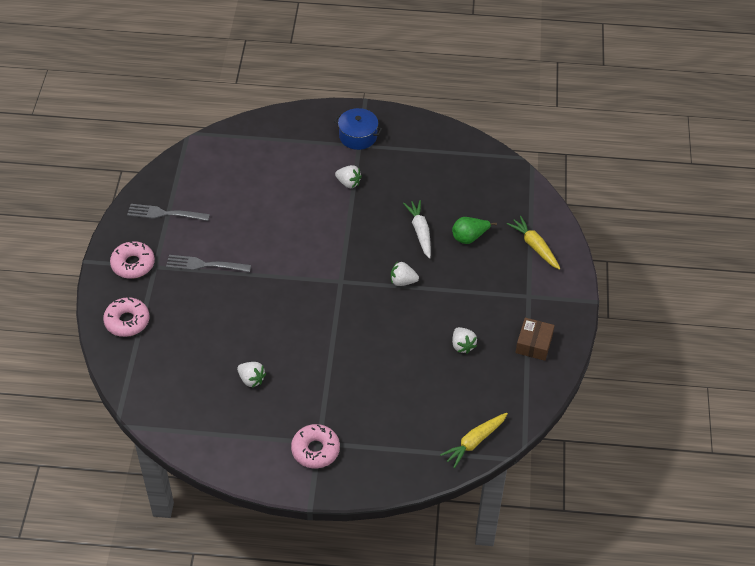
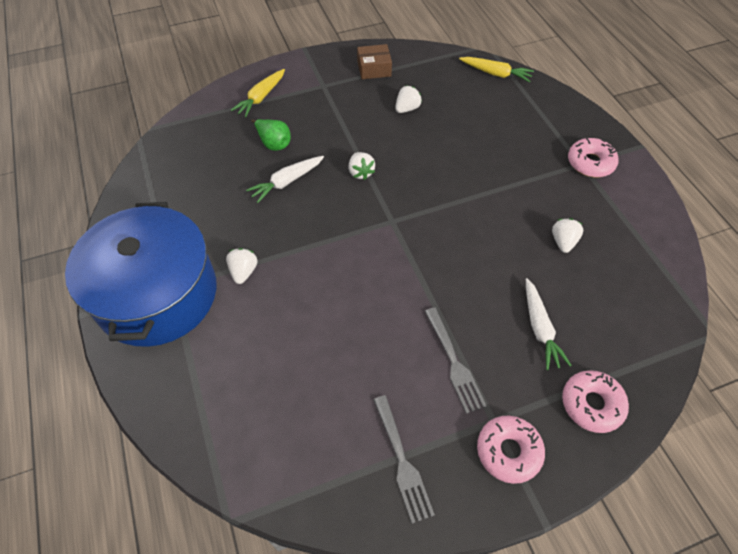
camera: 115 degrees left, 5 degrees up
(195, 323) = (539, 328): none -> white carrot
(358, 136) = (157, 294): blue pot -> blue pot, size x2.27

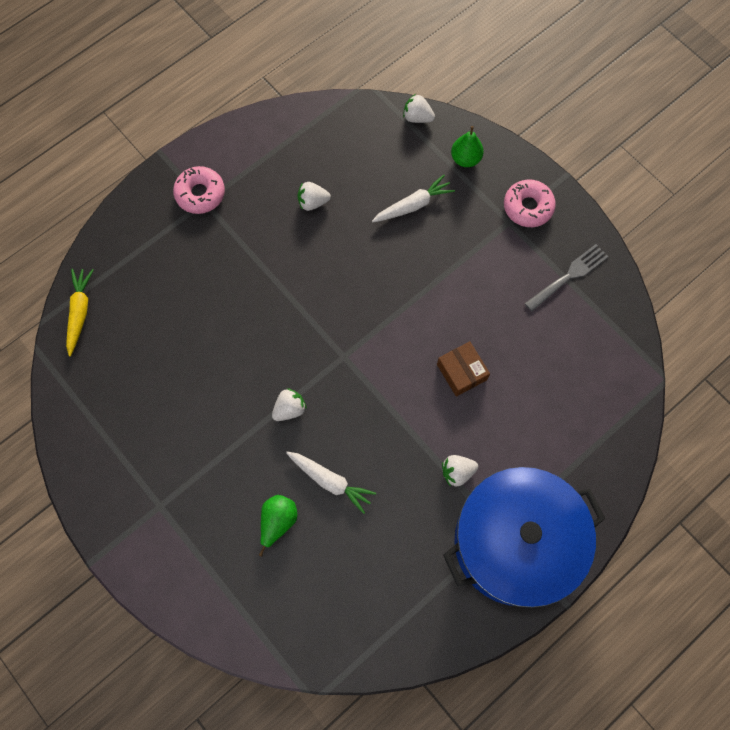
camera: 110 degrees left, 15 degrees up
(261, 97) = (204, 574): yellow carrot -> none
(374, 69) = (109, 455): brown box -> brown box (461, 372)
(407, 109) = (172, 393): white strawberry -> white strawberry (417, 117)
(453, 362) = (472, 262): grey fork -> none
(591, 404) = (465, 159): pink donut -> green pear

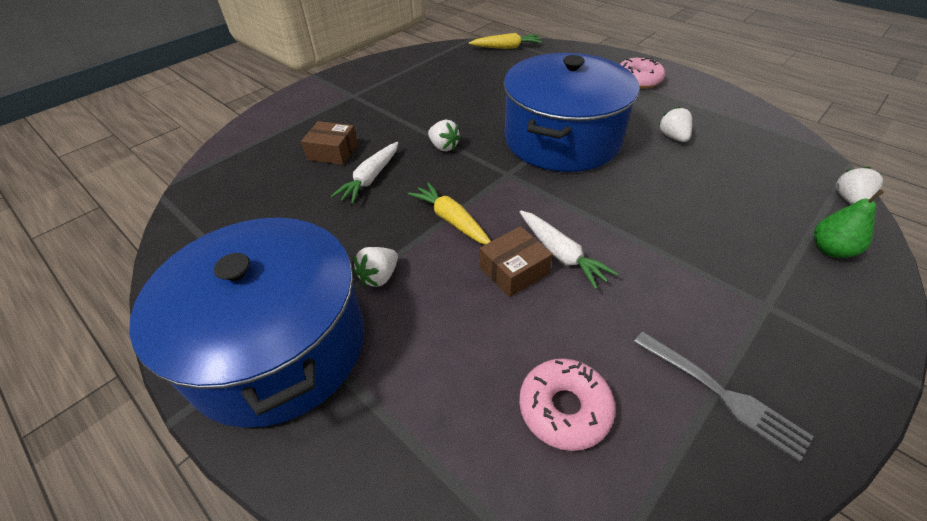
camera: 85 degrees right, 25 degrees down
(278, 521) = (333, 152): green pear -> brown box
(297, 297) = (562, 139): none -> blue pot
(400, 412) = (451, 220): none -> yellow carrot
(413, 205) = (722, 207): white carrot -> white carrot (560, 254)
(457, 472) = (379, 276): white strawberry -> white strawberry turned 120 degrees counterclockwise
(528, 207) = (810, 328): pink donut -> pink donut (564, 408)

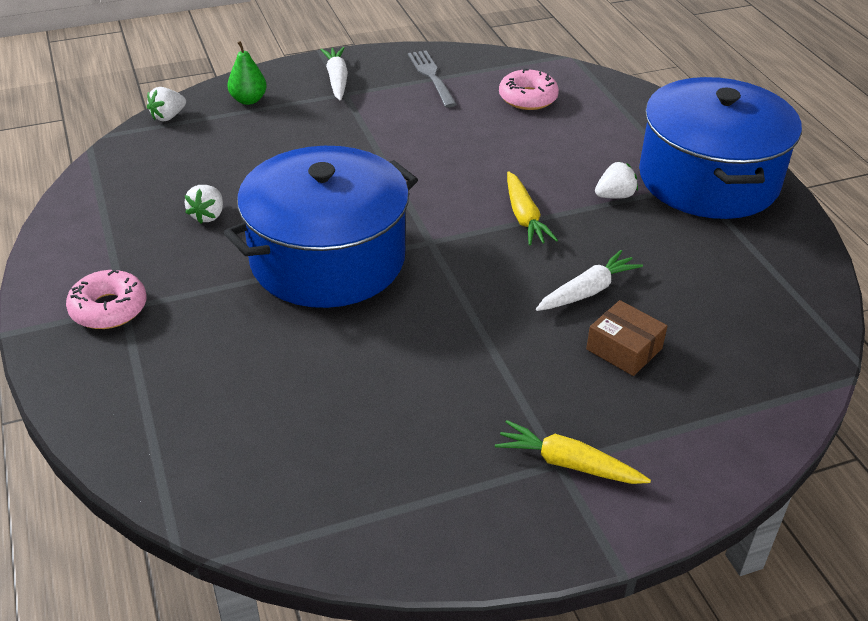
camera: 155 degrees left, 5 degrees down
(443, 147) = (475, 302): white strawberry -> none
(506, 47) = (194, 486): yellow carrot -> yellow carrot (568, 464)
(514, 270) = (499, 164): brown box -> none
(560, 254) = (451, 162): white carrot -> white carrot (337, 80)

